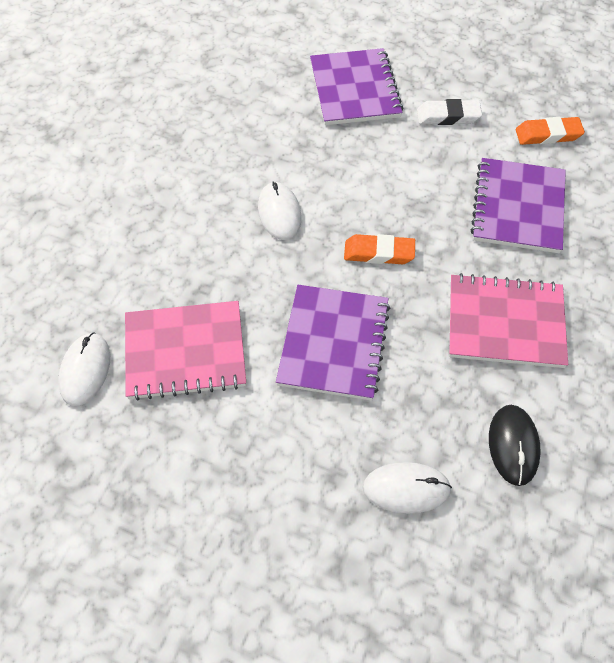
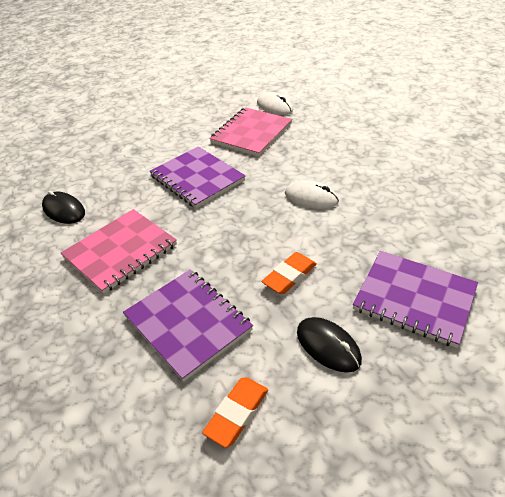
camera: 130 degrees right, 15 degrees down
(379, 253) = (233, 224): orange eraser -> orange eraser (289, 276)
(406, 488) = (100, 166): white mouse -> none
(448, 116) = (328, 346): white eraser -> black mouse

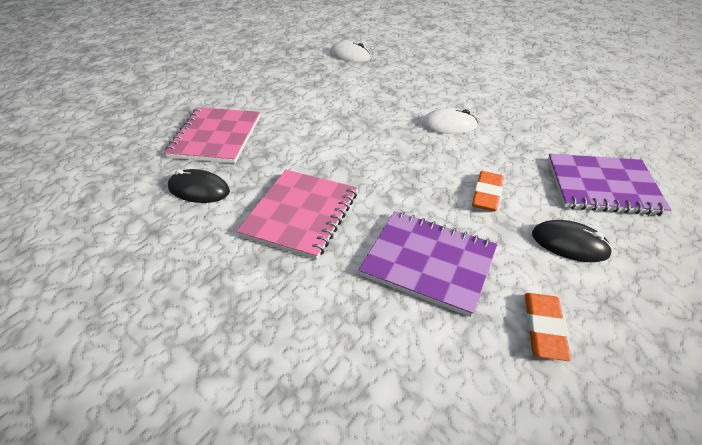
camera: 25 degrees left, 0 degrees up
(197, 178) = (326, 130): purple notebook -> none
(251, 133) = (347, 81): pink notebook -> pink notebook (215, 137)

